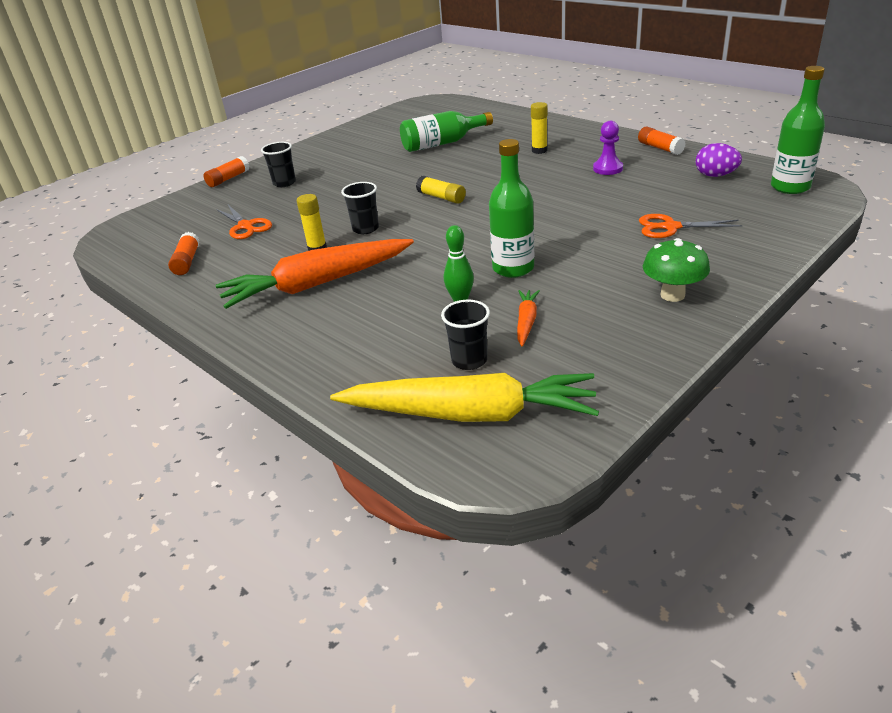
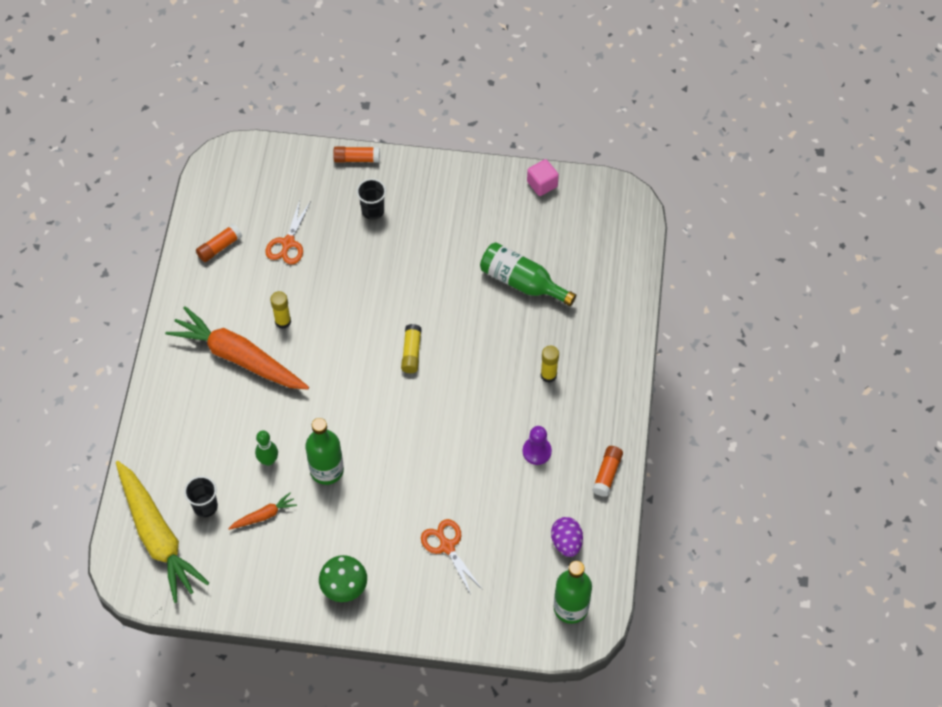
camera: 50 degrees right, 25 degrees up
(365, 229) = (330, 332): black cup -> none
(373, 122) = (542, 184): none -> pink cube

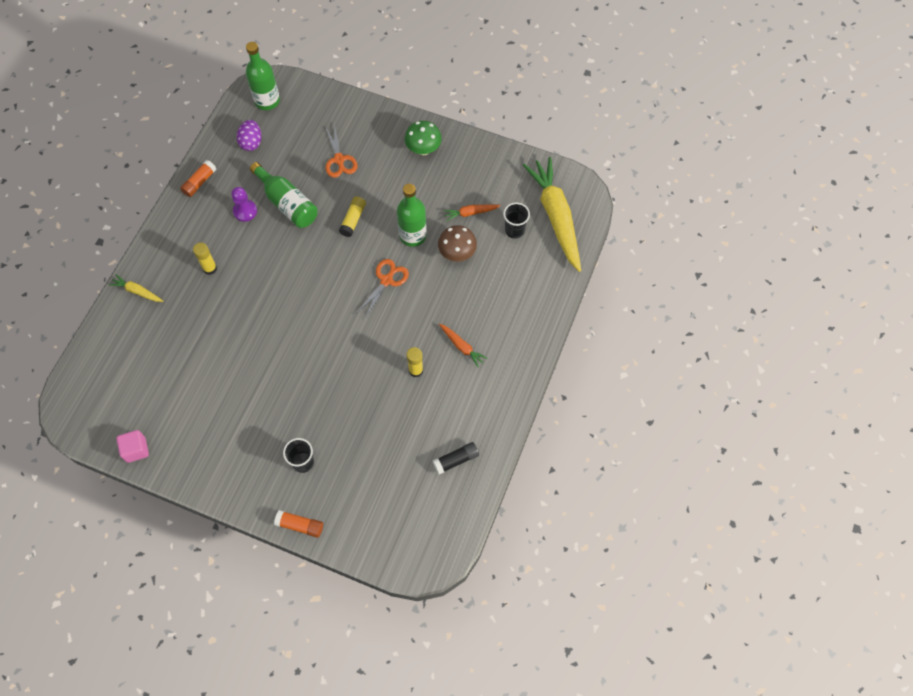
camera: 165 degrees left, 5 degrees up
(219, 247) = (456, 460): orange glue stick -> black glue stick
(238, 357) = (462, 347): orange carrot -> orange carrot, size x0.43
(268, 460) = (457, 253): green bowling pin -> brown mushroom
(288, 243) = (391, 448): orange scissors -> orange scissors (386, 280)
(411, 352) = (314, 315): yellow glue stick -> yellow glue stick (353, 220)
(522, 282) = (196, 355): green bottle -> green bottle (287, 203)
(617, 331) = (137, 291): none -> yellow carrot

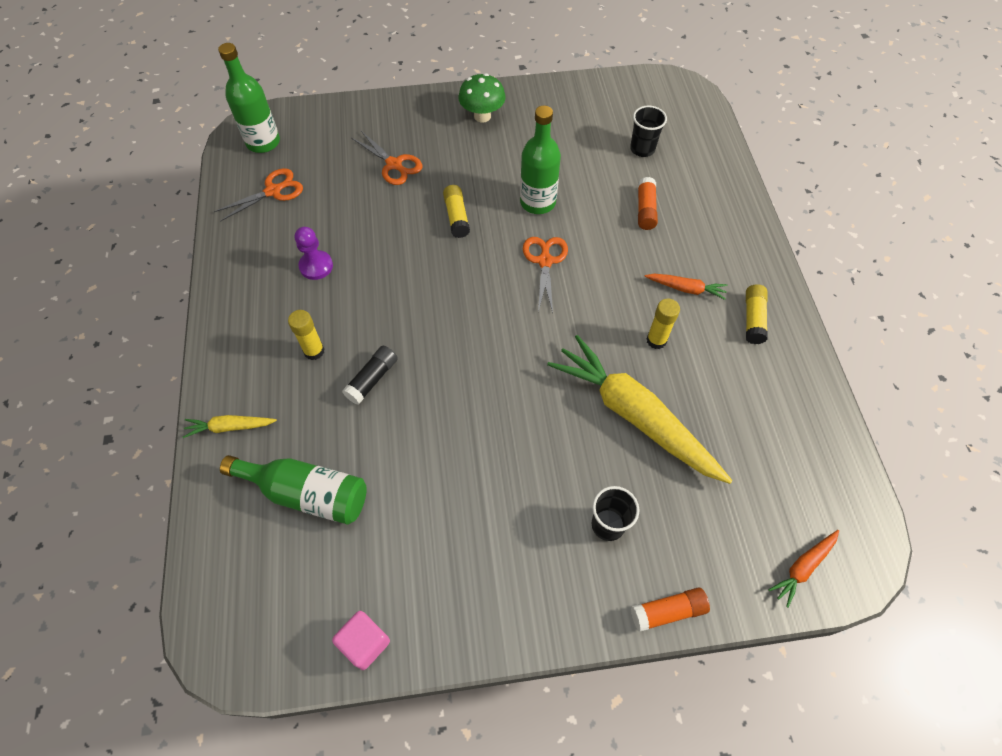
camera: 30 degrees left, 5 degrees down
(199, 182) = (234, 260): orange glue stick -> orange glue stick (645, 210)
(251, 142) = (273, 191): purple egg -> orange scissors
(287, 203) = (364, 235): green bottle -> green bottle (307, 494)
(456, 460) = (785, 416): black glue stick -> black glue stick (372, 379)
(457, 253) = (601, 198): brown mushroom -> none
(470, 213) = (582, 153): orange carrot -> orange carrot (803, 567)
(488, 390) = (753, 319): none -> yellow glue stick
(556, 216) = (672, 119): yellow carrot -> yellow carrot (634, 415)

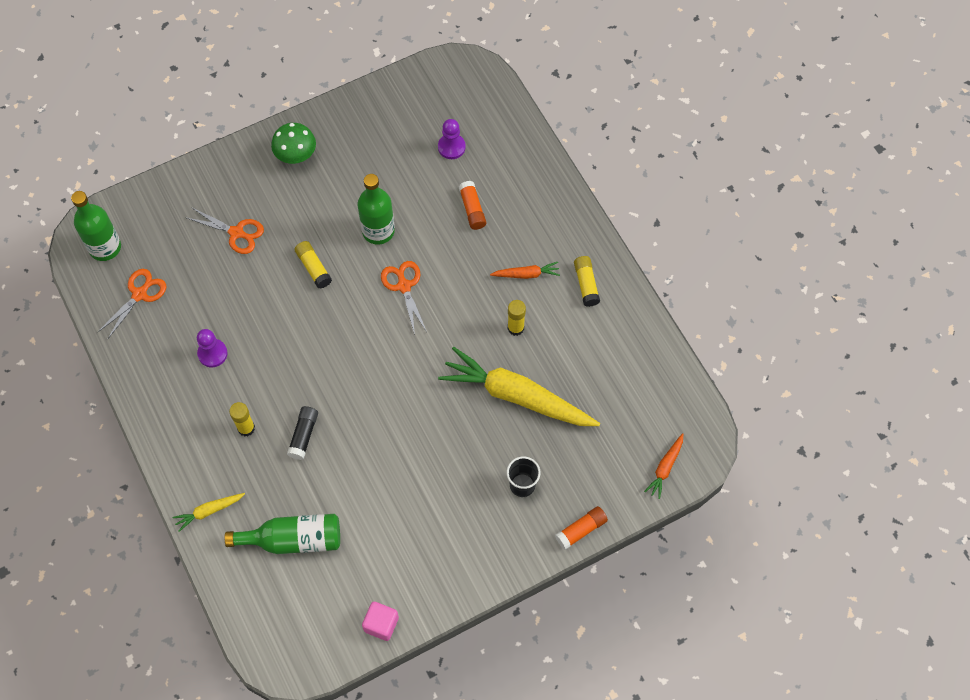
camera: 20 degrees left, 5 degrees up
(642, 149) = (451, 147): black cup -> purple pawn

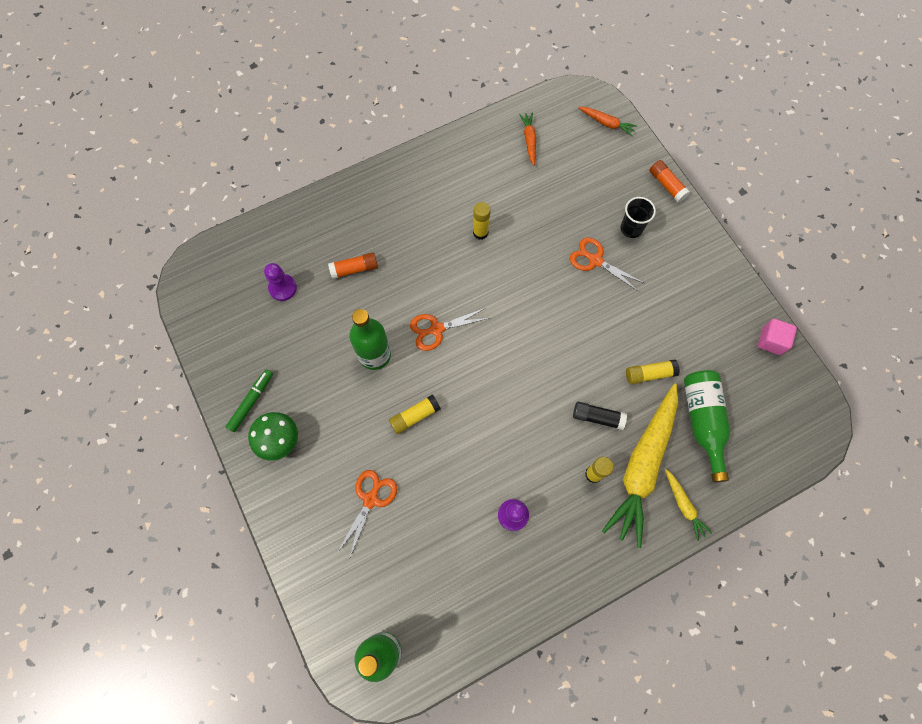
camera: 90 degrees left, 5 degrees up
(139, 294) = (443, 603): orange scissors -> orange scissors (595, 260)
(335, 130) = (251, 402): none -> green marker
(517, 396) = (547, 232): yellow carrot -> yellow carrot (642, 466)
(526, 274) = (426, 223): orange carrot -> orange carrot (529, 140)
(586, 284) = (437, 176): yellow glue stick -> yellow glue stick (649, 374)

